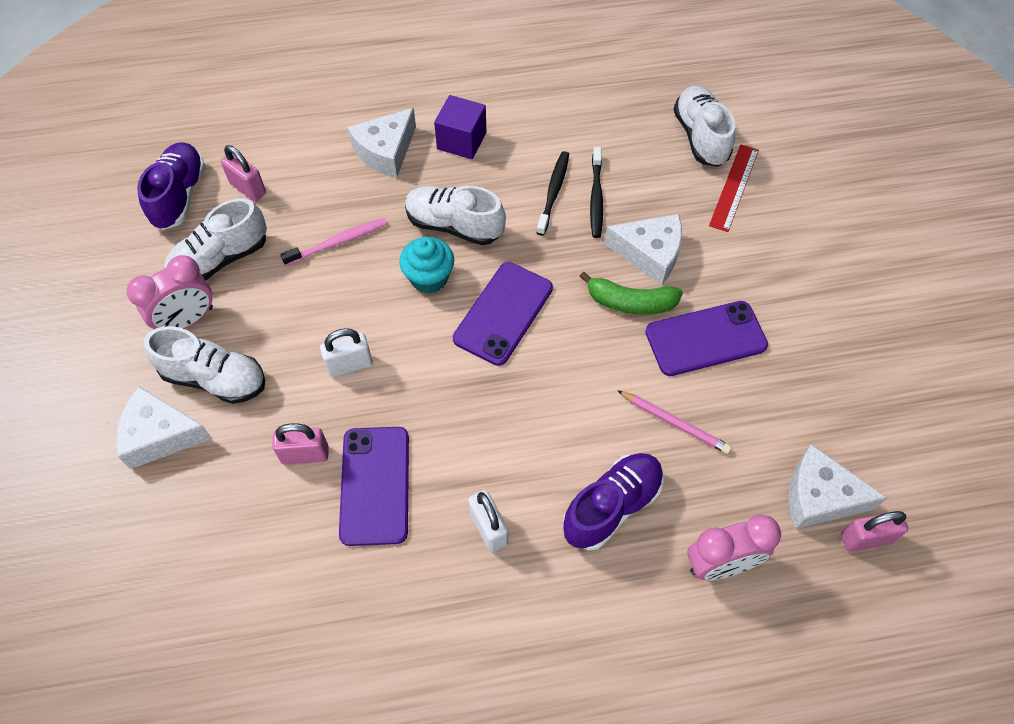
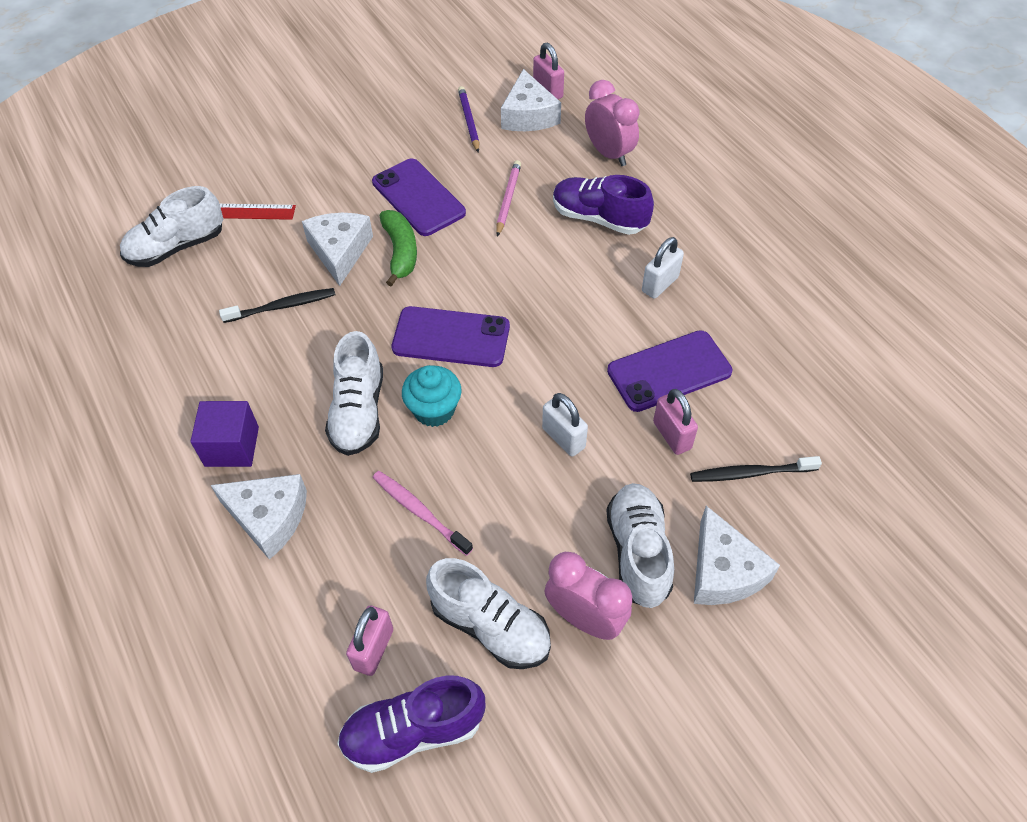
camera: 110 degrees left, 5 degrees down
(553, 192) = (285, 342): black toothbrush -> black toothbrush (750, 473)
(825, 427) = (469, 121): none -> purple pencil

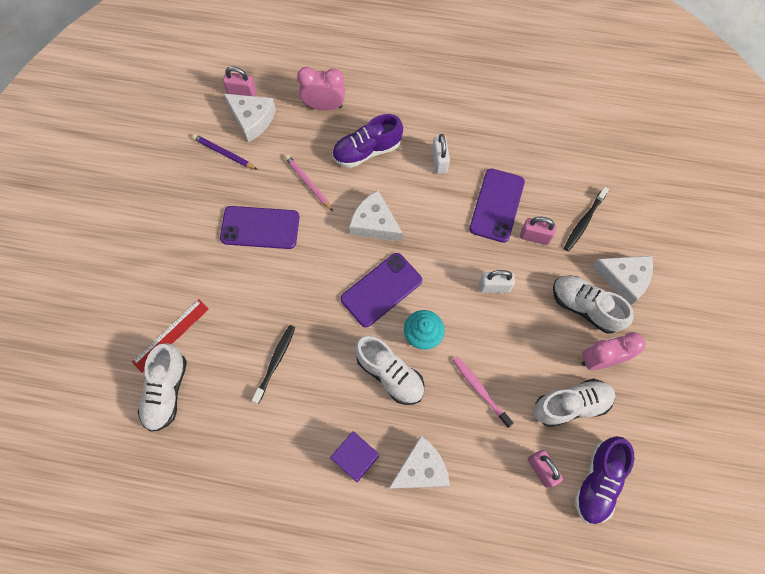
camera: 50 degrees left, 15 degrees up
(340, 251) = (262, 301): white cheese -> white cheese (374, 223)
(400, 252) = (294, 269): green banana -> none
(419, 511) = (480, 390): pink toothbrush -> pink toothbrush turned 60 degrees clockwise

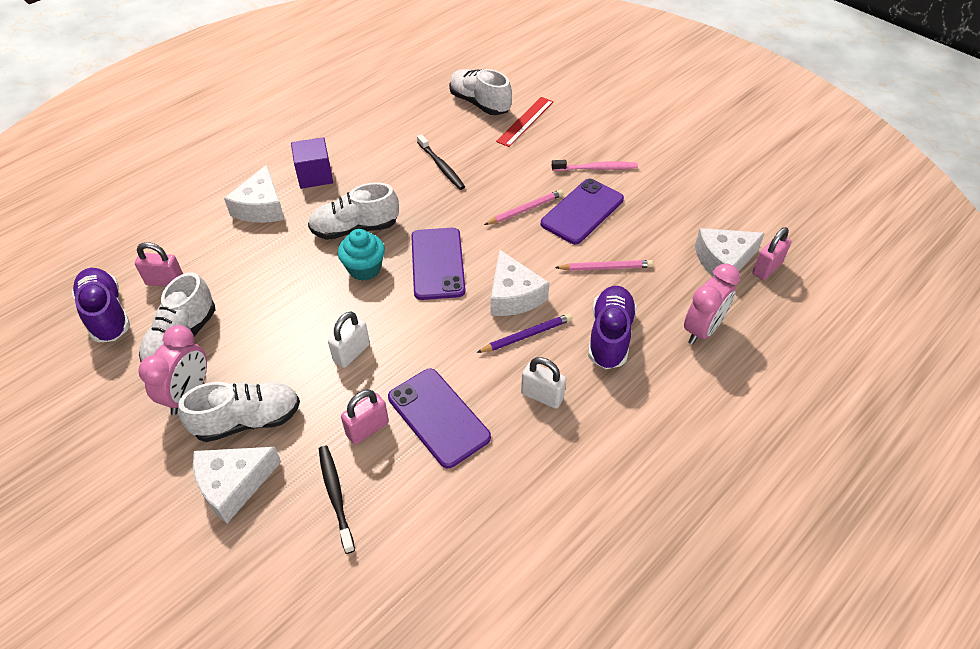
camera: 125 degrees right, 20 degrees down
(170, 335) = (525, 121): red ruler -> red ruler turned 45 degrees clockwise
(224, 153) = (693, 222): purple pencil -> purple pencil (527, 335)
(284, 266) = (525, 210): none -> pink pencil
(374, 223) = (513, 295): white cheese -> white cheese turned 90 degrees clockwise
(480, 390) = (273, 280): pink toothbrush -> pink toothbrush (596, 168)

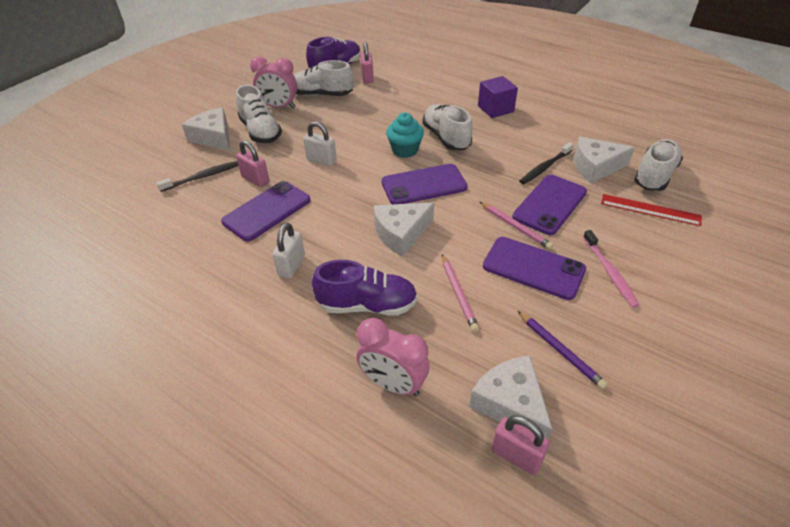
camera: 80 degrees right, 5 degrees down
(261, 207) = (449, 95): white cheese -> white cheese (595, 167)
(500, 179) = (550, 204): none -> purple phone
(527, 335) = (356, 248): purple pencil -> purple pencil (560, 351)

